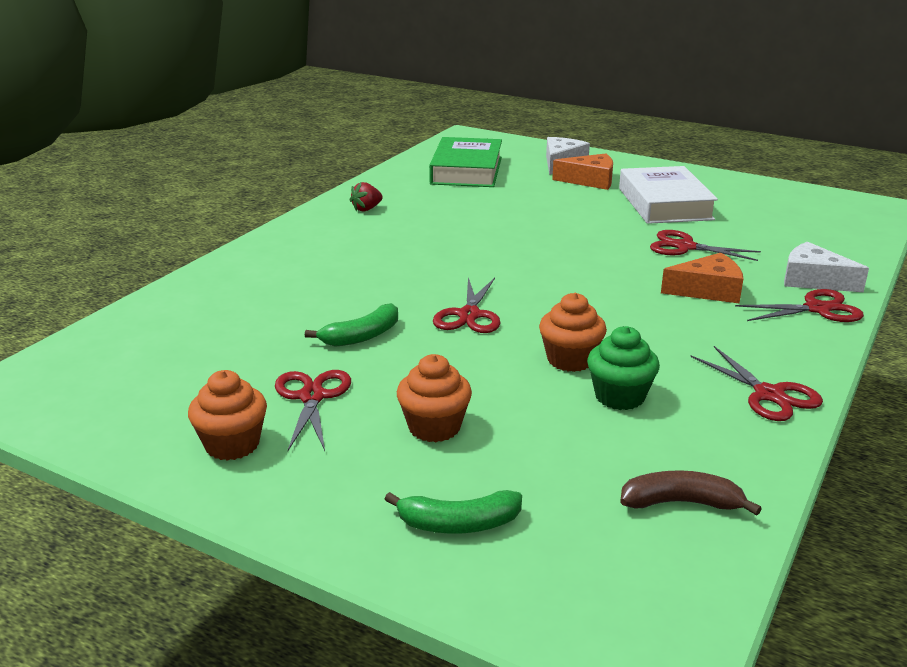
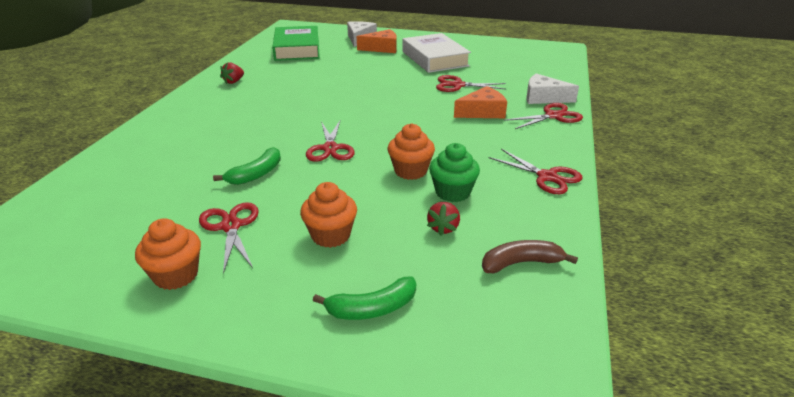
camera: 15 degrees left, 5 degrees up
(589, 441) = (443, 228): none -> red strawberry

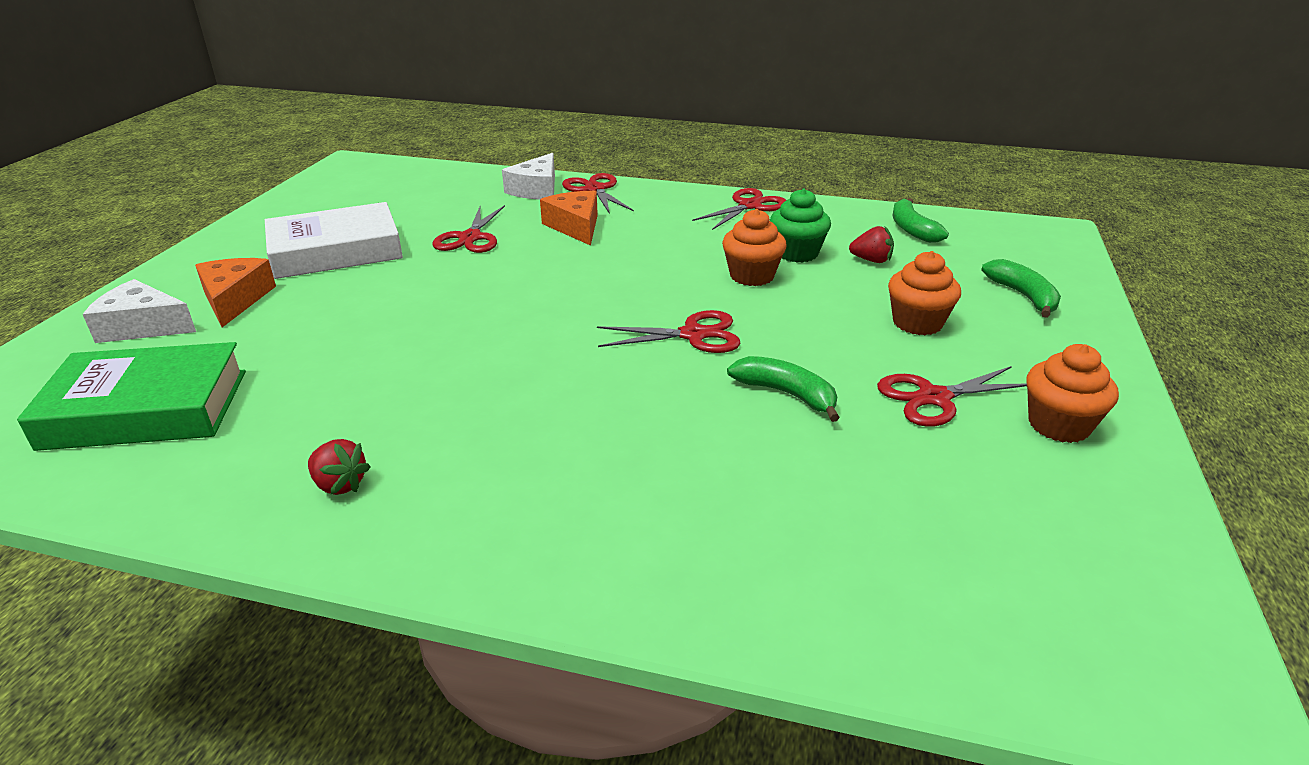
camera: 90 degrees left, 0 degrees up
(521, 263) = (912, 229): brown banana -> green banana

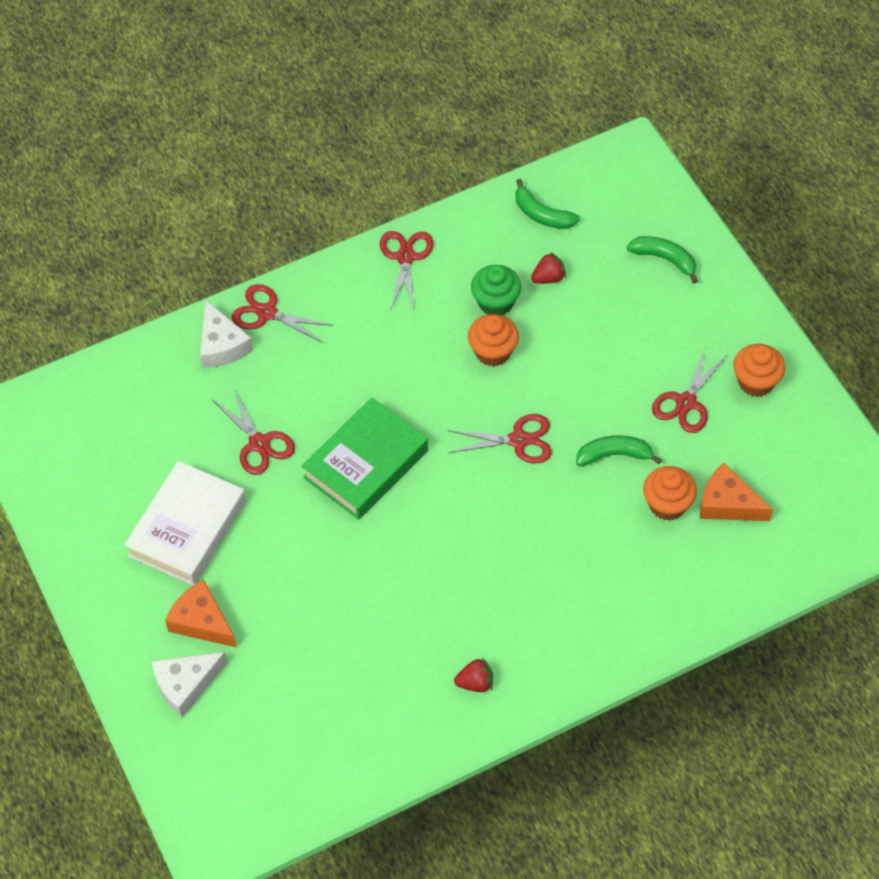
camera: 40 degrees left, 25 degrees up
(146, 409) = (303, 726): green book -> green book (366, 464)
(575, 226) = (315, 375): orange cheese -> orange cheese (728, 503)
(693, 335) = (518, 440): red scissors -> red scissors turned 45 degrees clockwise
(917, 323) = (628, 335): orange cupcake -> orange cupcake (667, 504)

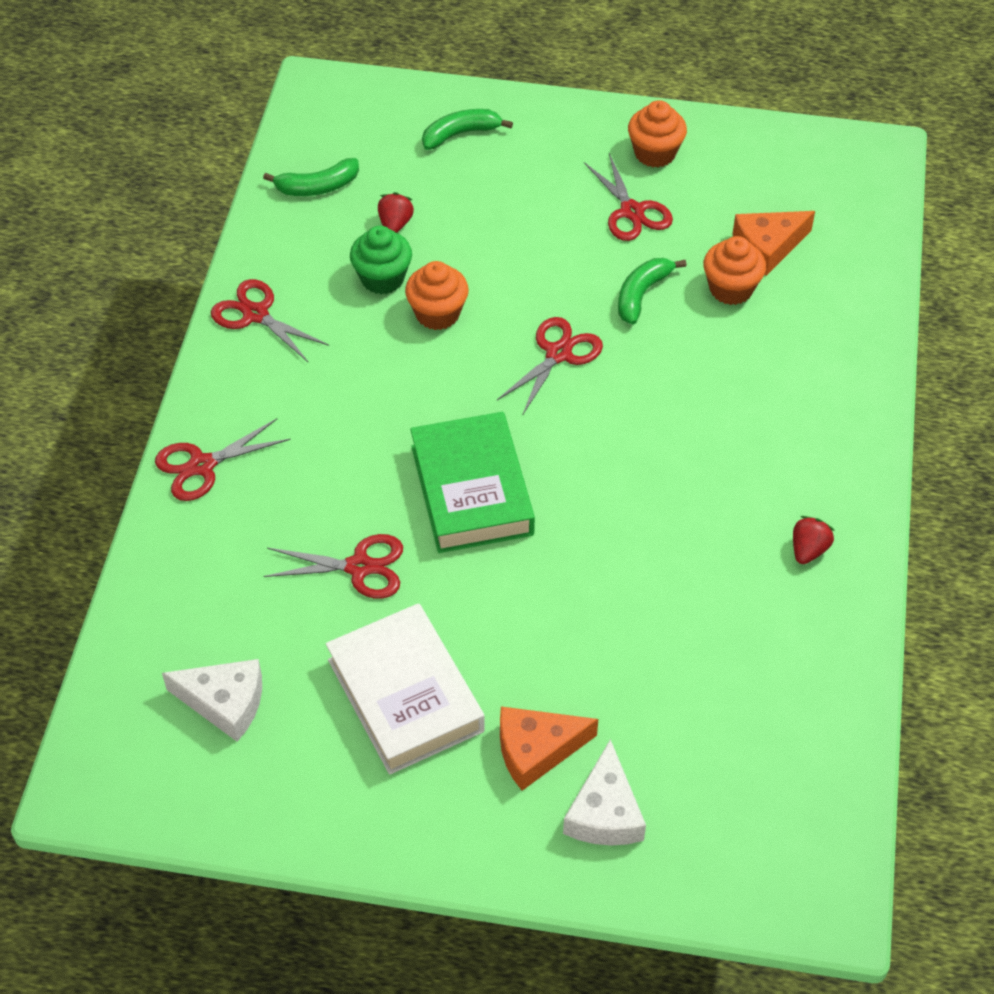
camera: 55 degrees left, 5 degrees down
(222, 345) = (201, 528): white cheese -> white cheese (225, 703)

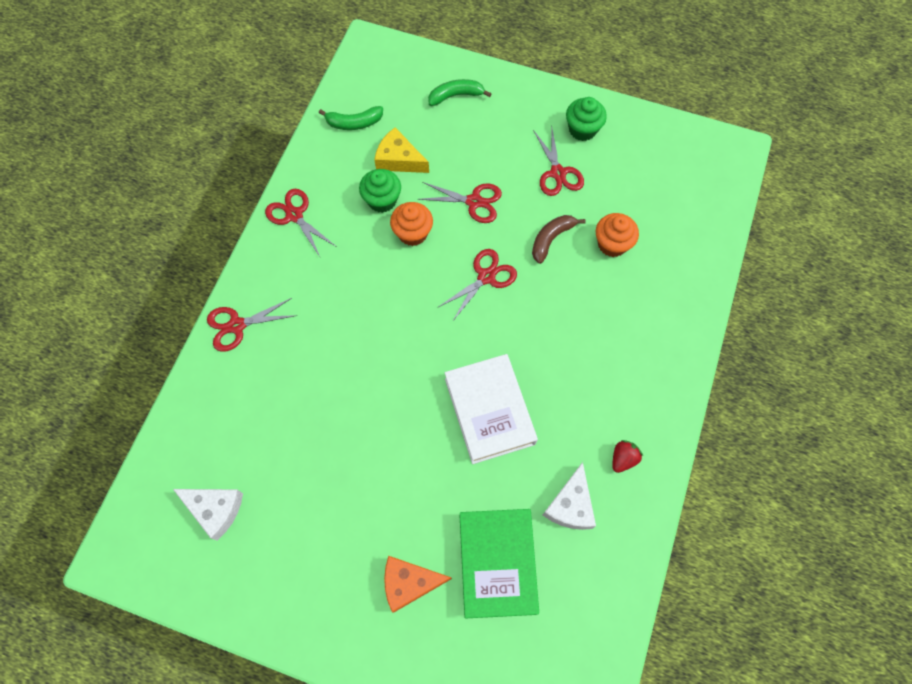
camera: 10 degrees right, 15 degrees up
(359, 567) = (322, 421): red scissors -> red scissors (474, 202)
(395, 224) = (399, 159): red strawberry -> yellow cheese
(405, 695) = (332, 524): white book -> white book (489, 411)
(472, 490) = (407, 373): green book -> green book (497, 563)
(604, 812) = (444, 639): white cheese -> white cheese (570, 505)
(642, 294) = (551, 239): green banana -> brown banana
(655, 153) = (582, 129): orange cupcake -> green cupcake
(767, 247) = (644, 215): orange cheese -> none

